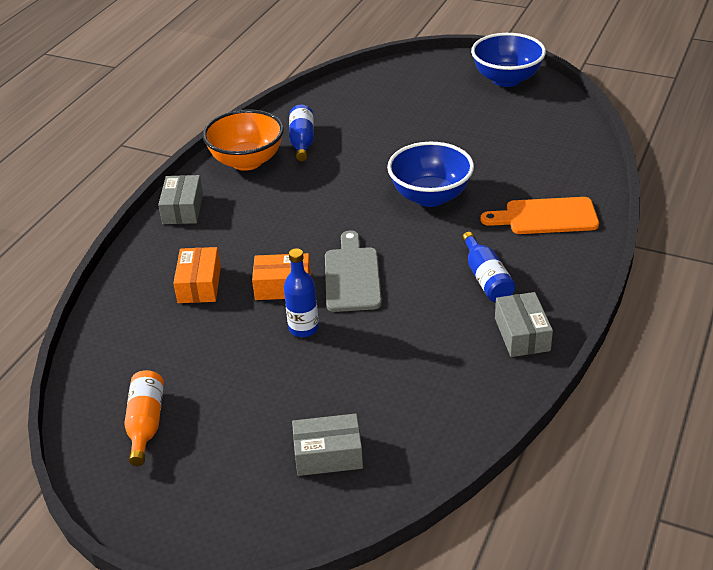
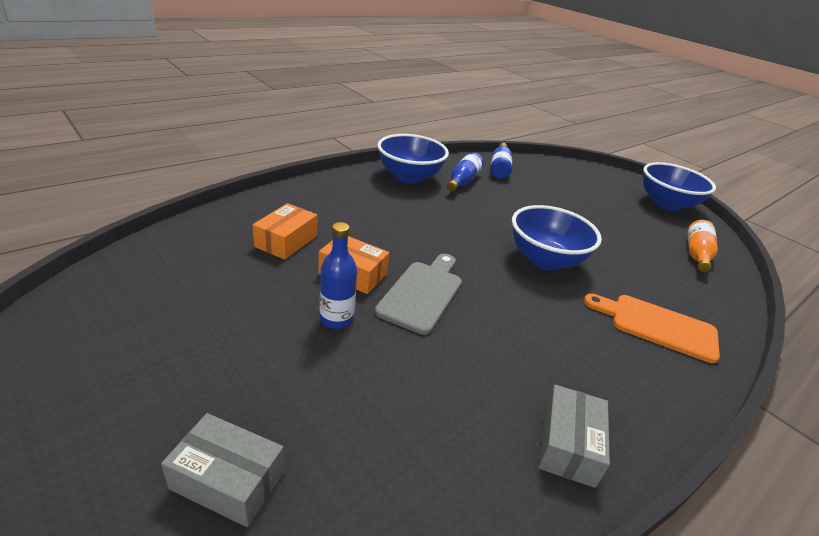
camera: 20 degrees right, 5 degrees down
(146, 424) = (104, 336): orange bottle -> orange bottle (696, 254)
(183, 209) = (331, 186): grey box -> none
(247, 161) = (409, 177): orange bowl -> blue bowl
(486, 278) = (558, 358): blue bottle -> blue bottle (499, 168)

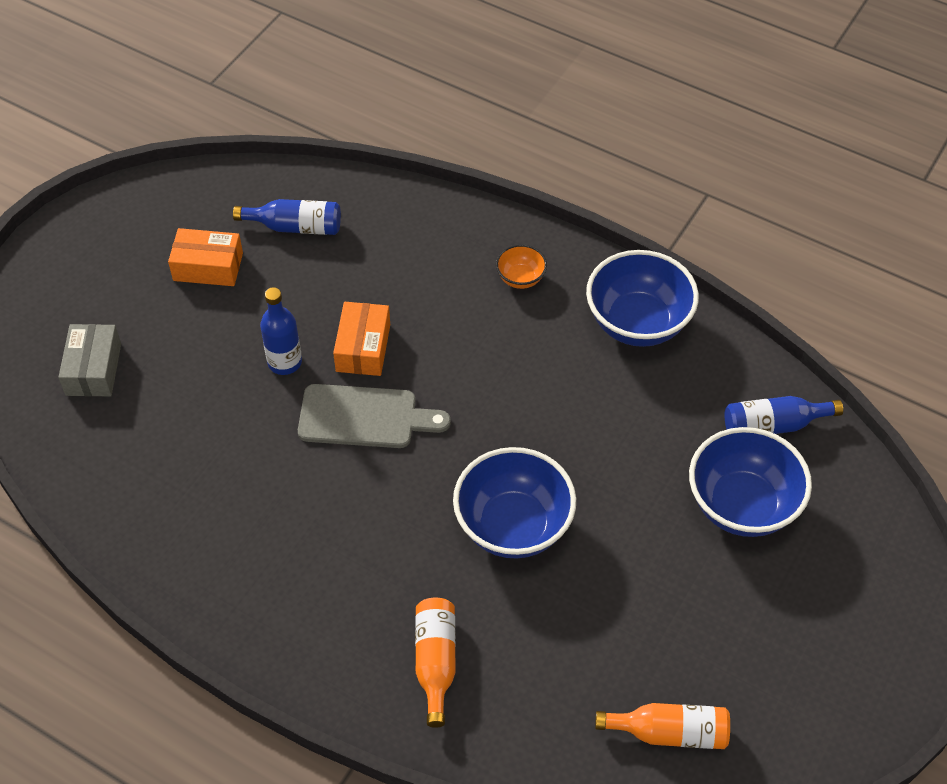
camera: 75 degrees right, 20 degrees up
(286, 241) = (387, 270): orange box -> orange box (208, 267)
(344, 197) = (520, 278): none -> orange bowl
(463, 181) = (678, 388): blue bottle -> blue bottle (295, 227)
(568, 445) = (209, 578): grey box -> none
(657, 326) = (435, 662): orange cutting board -> orange bottle
(666, 204) = (840, 697): blue bowl -> blue bowl (742, 505)

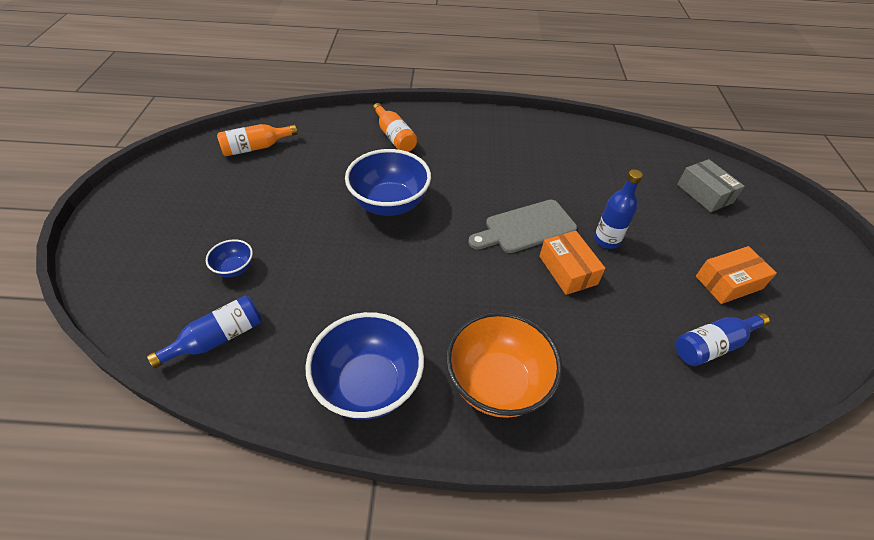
camera: 150 degrees right, 5 degrees down
(520, 278) = (497, 383): orange bowl -> orange bowl, size x2.10
(742, 505) = (235, 268): blue bowl -> blue bowl, size x0.48

